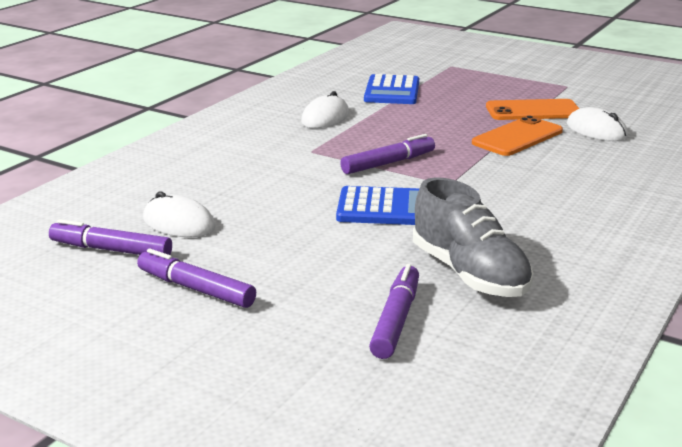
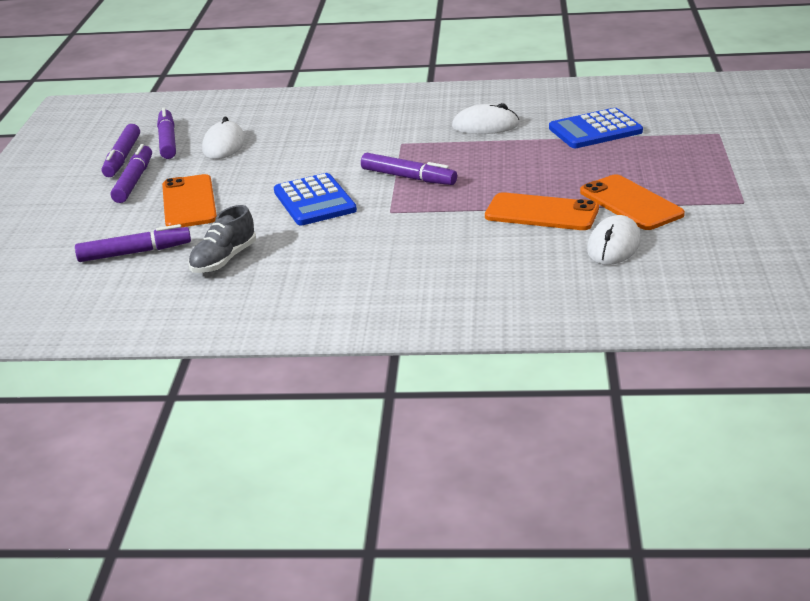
camera: 65 degrees right, 5 degrees up
(113, 284) = (123, 158): none -> purple marker
(303, 267) = (189, 202): none -> orange phone
(469, 274) = (224, 260): grey shoe -> grey shoe, size x0.65

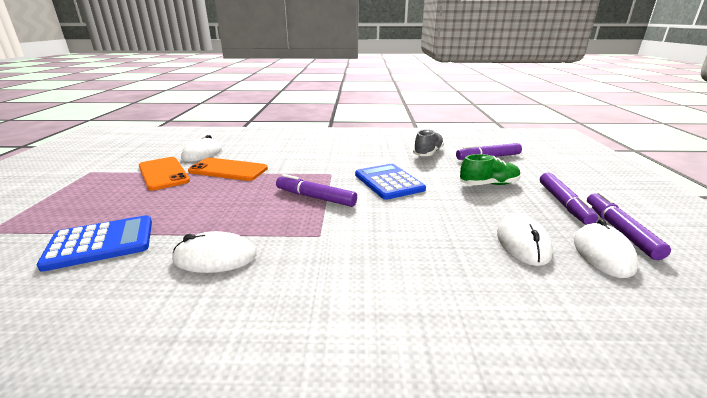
camera: 175 degrees right, 5 degrees down
(167, 141) = (602, 253): purple marker -> white mouse
(189, 202) = (488, 184): orange phone -> green shoe

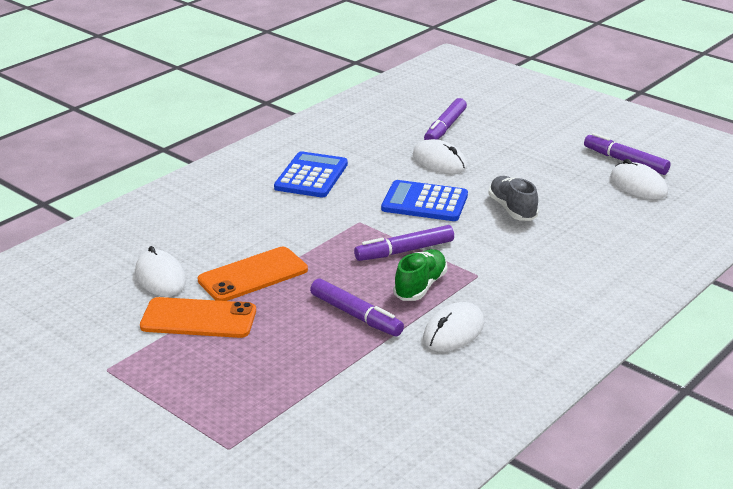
camera: 50 degrees left, 5 degrees up
(101, 243) = (351, 382): blue calculator -> blue calculator (311, 176)
(428, 153) = (387, 149): grey shoe -> grey shoe (512, 209)
(488, 184) = (497, 162): green shoe -> green shoe (420, 286)
(522, 243) = (594, 203): white mouse -> white mouse (439, 161)
(563, 203) = (569, 154): purple marker -> purple marker (356, 315)

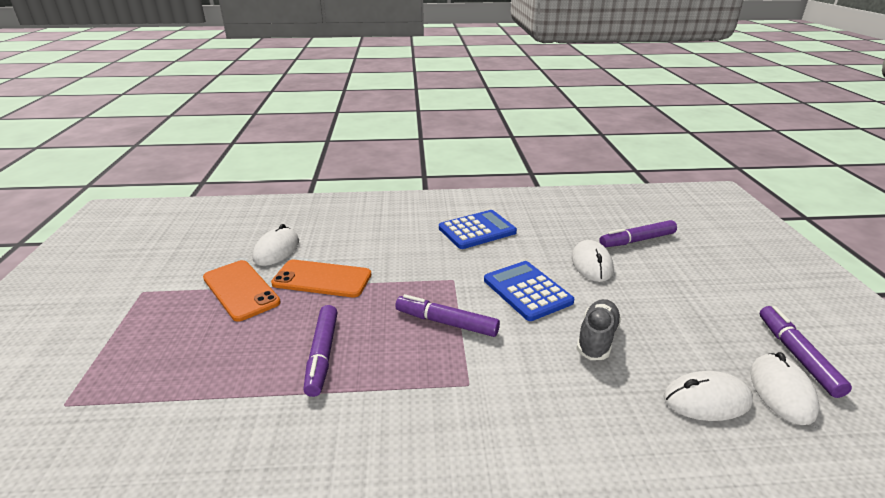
camera: 45 degrees right, 0 degrees up
(420, 286) = (407, 362): green shoe -> none
(453, 331) = (360, 427): white mouse -> white mouse (706, 400)

